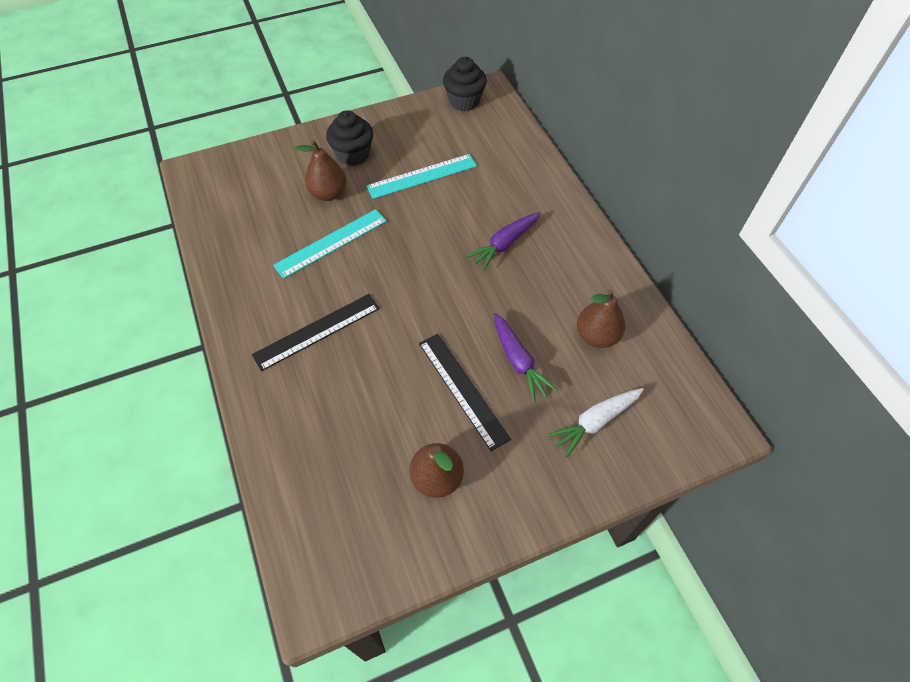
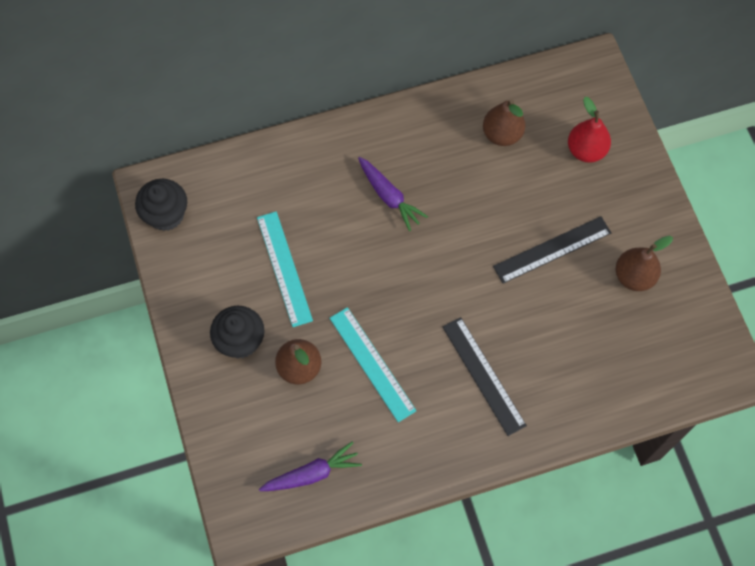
camera: 85 degrees left, 10 degrees up
(518, 360) = (524, 201): purple carrot -> purple carrot (311, 474)
(595, 422) = (586, 150): white carrot -> red pear

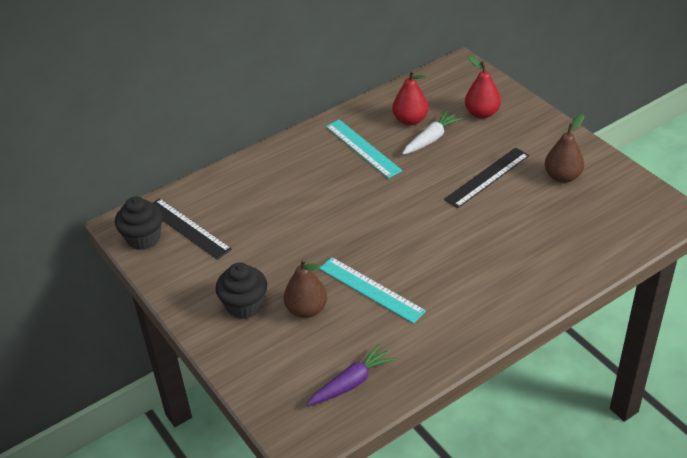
camera: 15 degrees left, 25 degrees down
(284, 268) = (264, 246): turquoise ruler -> turquoise ruler (363, 148)
(389, 196) = (335, 179): purple carrot -> none
(483, 375) = (472, 271): black ruler -> black ruler (187, 228)
(502, 134) = (410, 120): brown pear -> red pear
(513, 171) = (431, 139): none -> white carrot

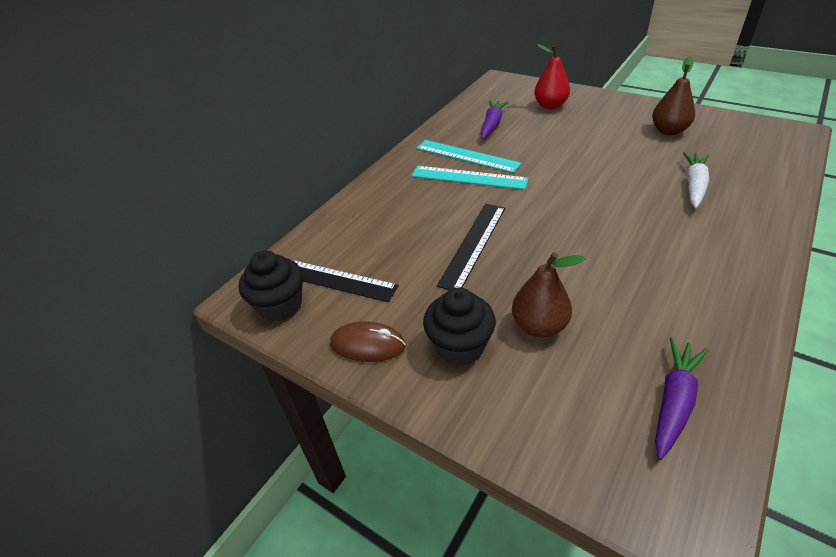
camera: 20 degrees left, 0 degrees up
(186, 285) = (368, 344): none -> brown mouse
(371, 289) = (592, 279): turquoise ruler -> turquoise ruler (468, 177)
(410, 120) = (492, 125): red pear -> purple carrot
(431, 139) = (524, 134): white carrot -> white carrot (694, 186)
(487, 177) = (604, 148): black ruler -> black ruler (473, 244)

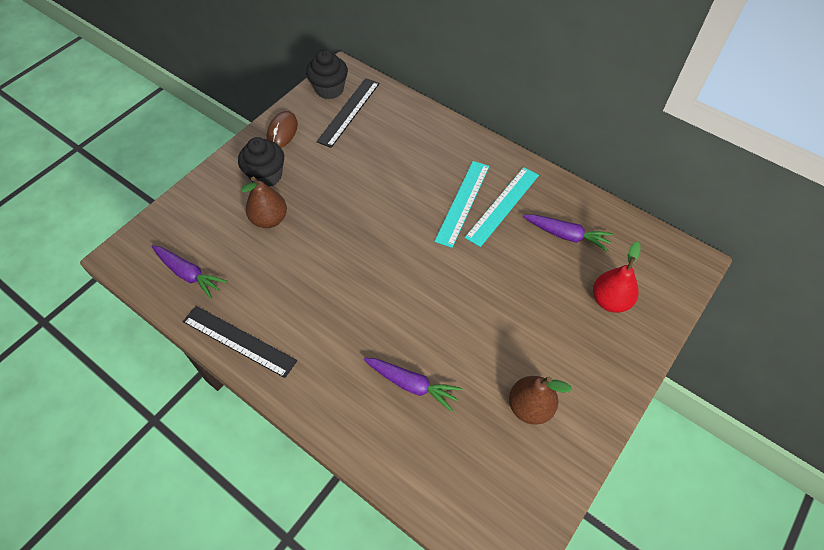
camera: 90 degrees right, 15 degrees up
(473, 244) = (365, 194): black ruler -> black ruler (239, 341)
(694, 186) = (411, 384): white carrot -> purple carrot

